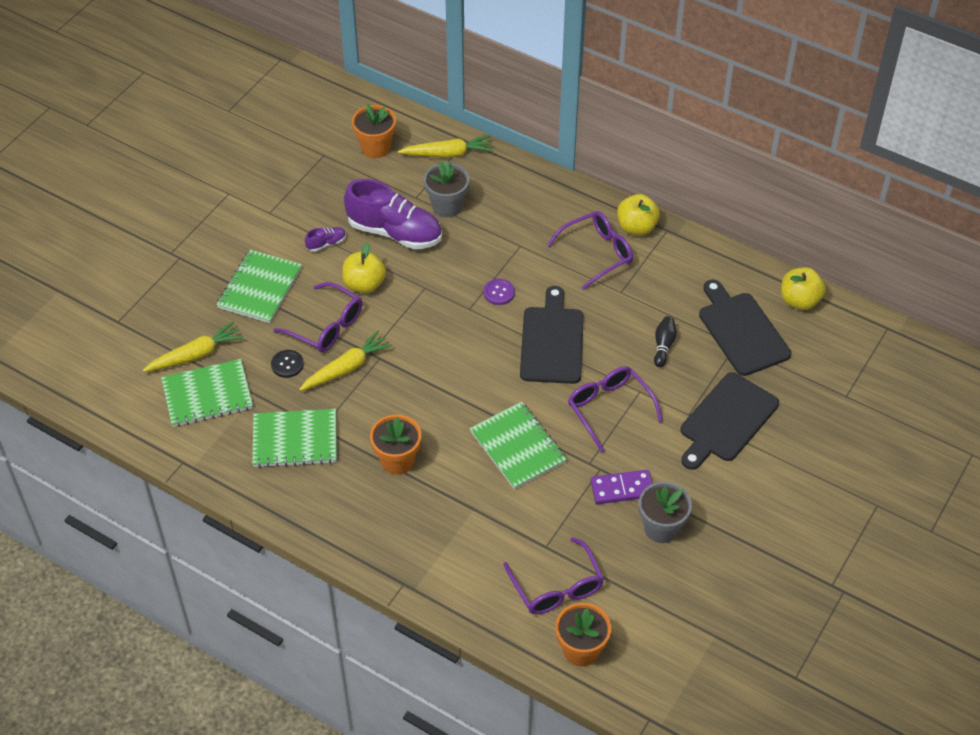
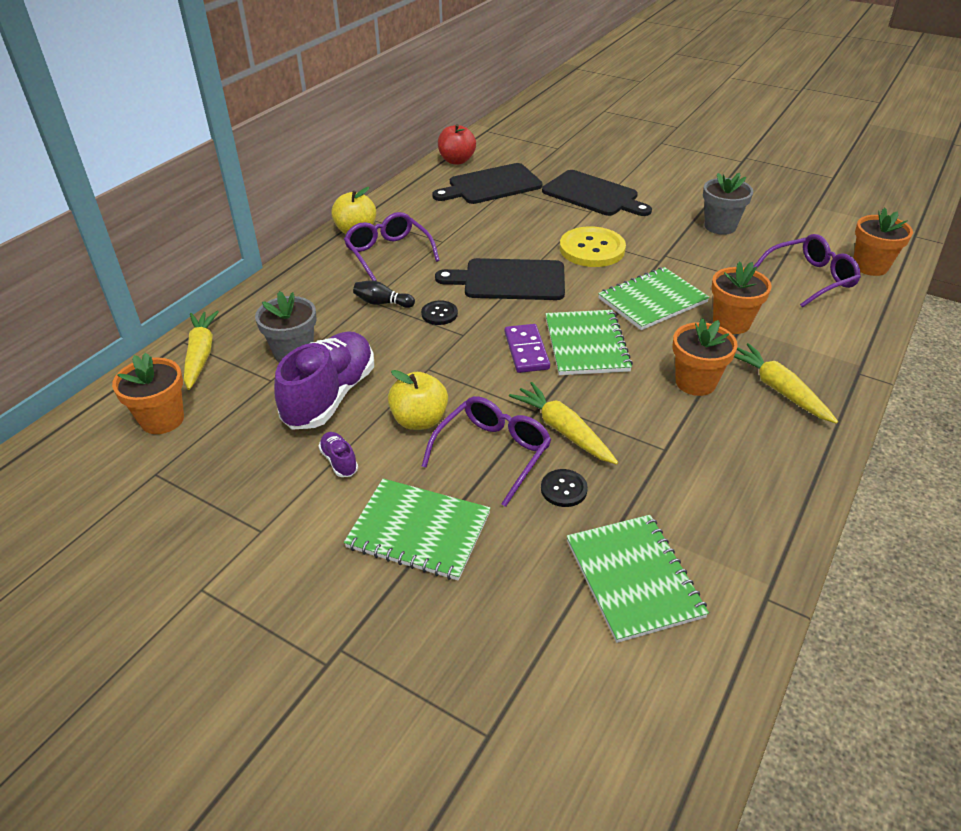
camera: 90 degrees left, 10 degrees down
(196, 355) = (556, 602): yellow carrot -> yellow carrot (778, 390)
(295, 440) = (690, 473): green notebook -> green notebook (586, 344)
(481, 503) = (731, 323): none -> orange flower pot
(499, 292) = (439, 314): purple button -> black button
(609, 409) = (592, 249): purple glasses -> yellow button
(622, 489) = (684, 244): purple domino -> purple domino (526, 351)
(663, 345) = (510, 221): black bowling pin -> black bowling pin (382, 303)
(799, 301) = (457, 160): yellow apple -> red apple

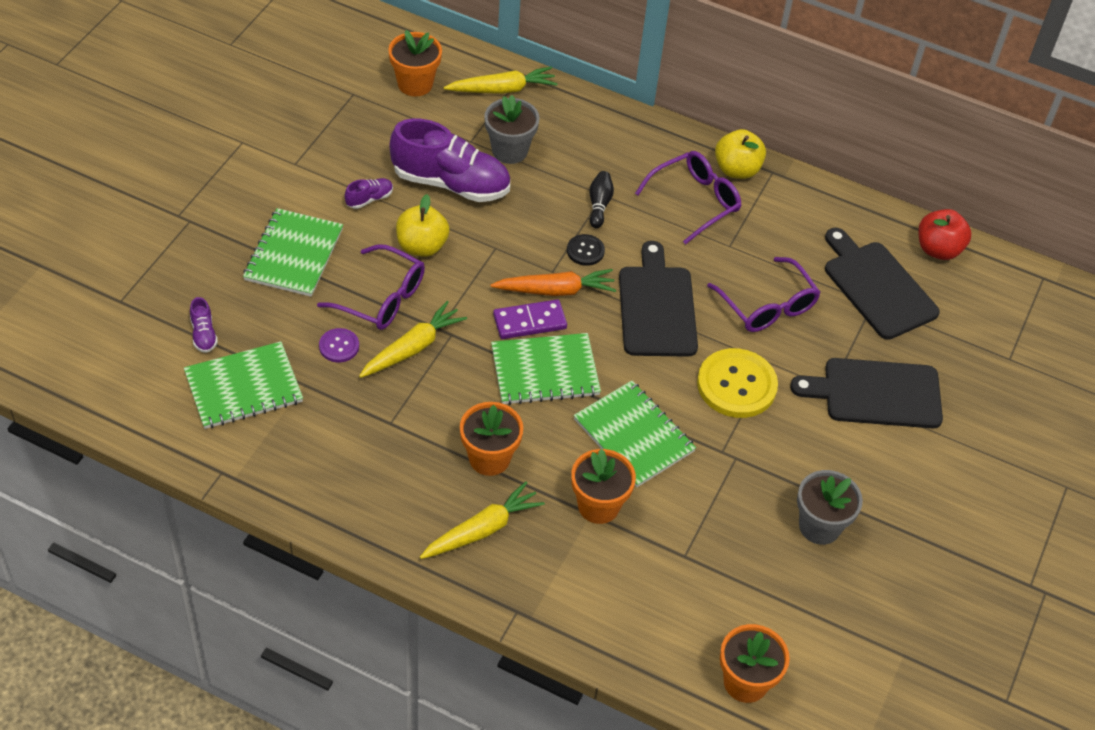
camera: 80 degrees right, 10 degrees up
(487, 333) = (556, 290): none -> orange carrot
(550, 624) = (204, 334): none -> purple shoe
(563, 489) = (339, 346): black button -> purple button
(593, 195) = (876, 393): black cutting board -> black cutting board turned 60 degrees clockwise
(810, 278) = (705, 605): purple glasses -> purple glasses (767, 306)

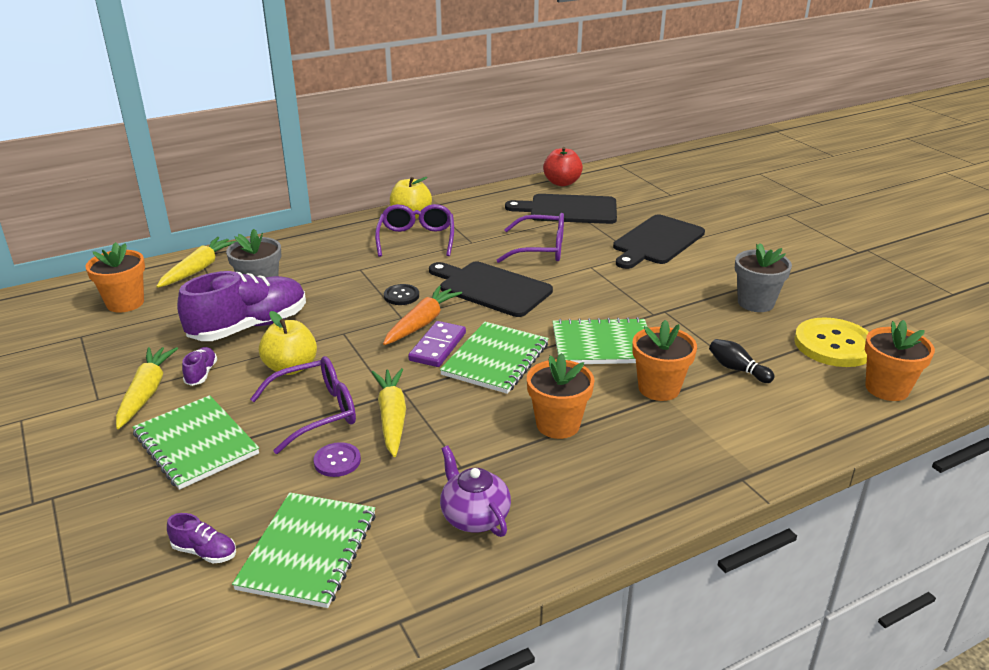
camera: 50 degrees left, 20 degrees down
(343, 460) = (474, 516): none -> purple teapot
(482, 529) = (633, 461): yellow carrot -> yellow carrot (146, 392)
(599, 205) = (367, 274): black bowling pin -> black bowling pin (737, 369)
(736, 385) = (598, 285): yellow button -> yellow button (834, 345)

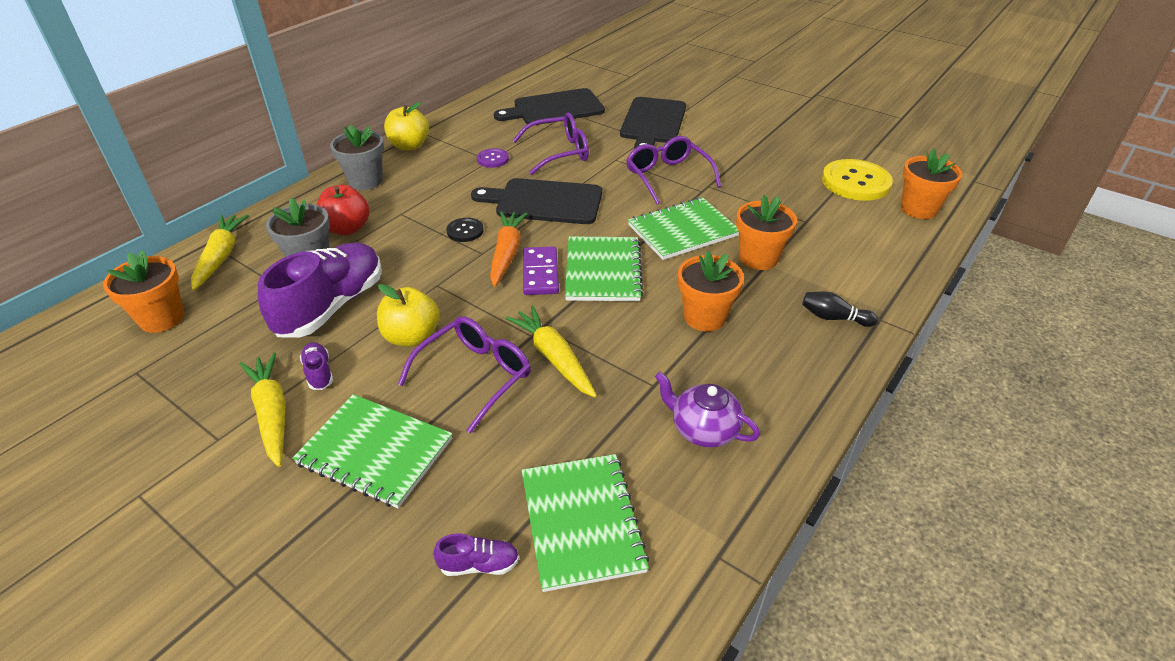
camera: 25 degrees left, 10 degrees up
(337, 461) = (536, 419): purple button -> purple button (493, 159)
(416, 239) = (434, 169): purple glasses -> purple glasses (668, 177)
(562, 183) = (528, 83): red apple -> red apple (347, 229)
(737, 369) = (803, 223): black bowling pin -> black bowling pin (833, 318)
(755, 303) = (772, 160): grey flower pot -> grey flower pot (365, 181)

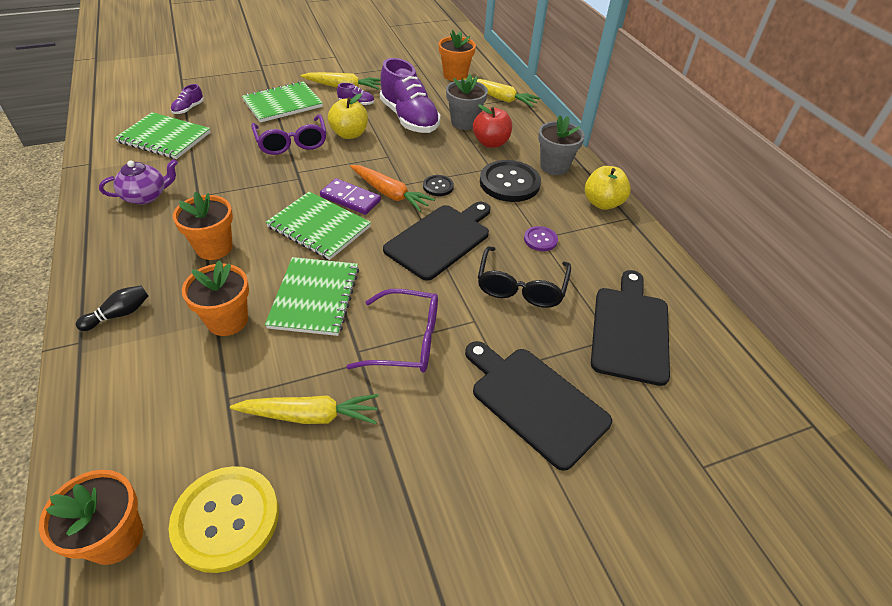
camera: 120 degrees right, 5 degrees up
(419, 195) = (509, 183): none -> black button
(553, 357) = (269, 171): yellow carrot -> yellow carrot (310, 415)
(559, 152) = (521, 286): purple glasses -> black glasses

